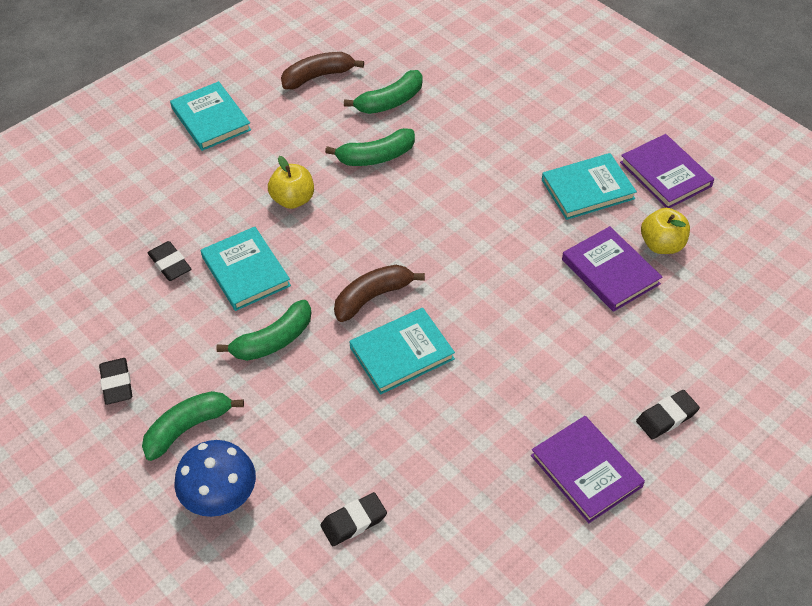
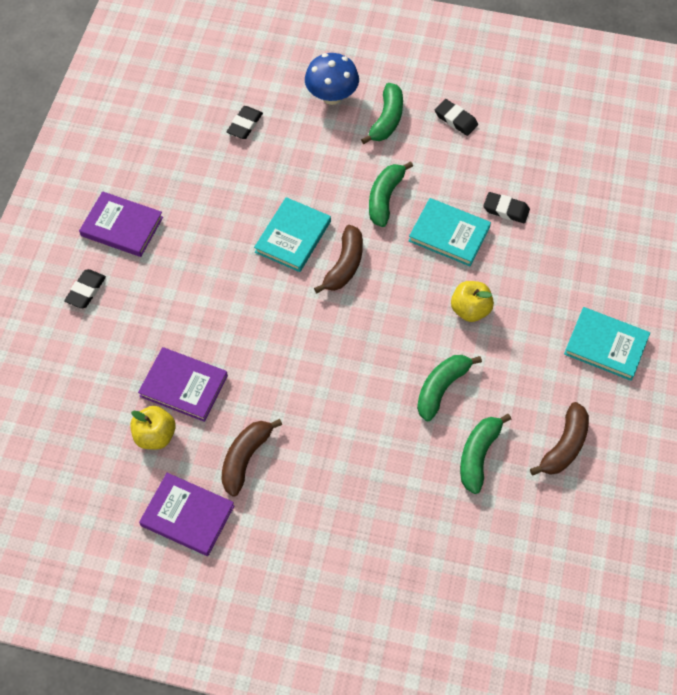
camera: 145 degrees right, 10 degrees up
(587, 189) = (245, 458): turquoise book -> brown banana

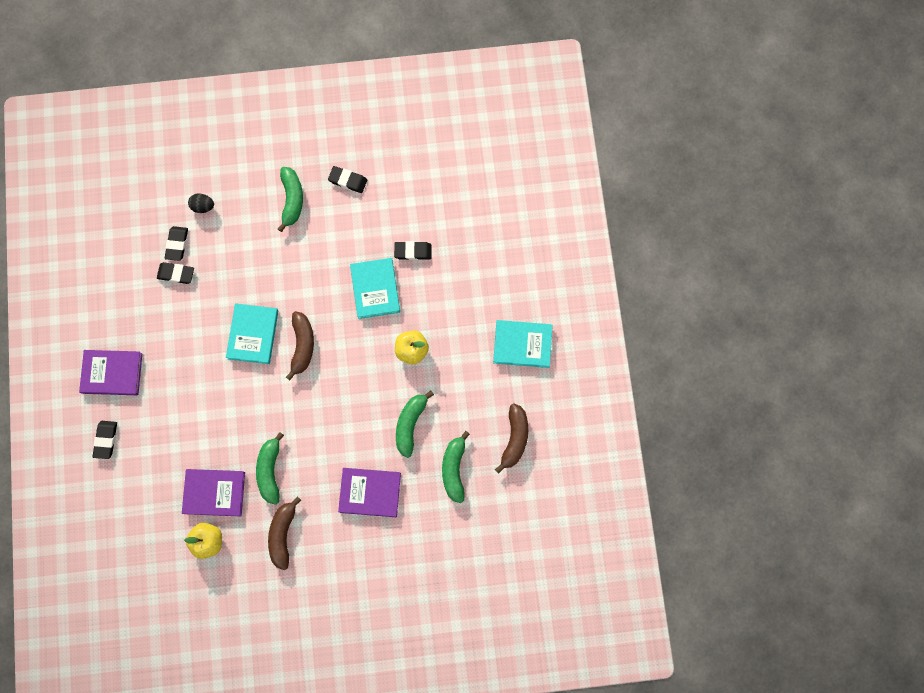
camera: 20 degrees left, 15 degrees up
(187, 515) = (256, 594): purple book -> purple book (370, 492)
(232, 152) = (176, 274): none -> black eraser
(287, 98) = (203, 206): none -> black egg
(332, 96) = (239, 192): blue mushroom -> none
(385, 198) = (314, 274): green banana -> green banana (270, 470)
(449, 234) = (375, 289): turquoise book -> turquoise book turned 75 degrees clockwise

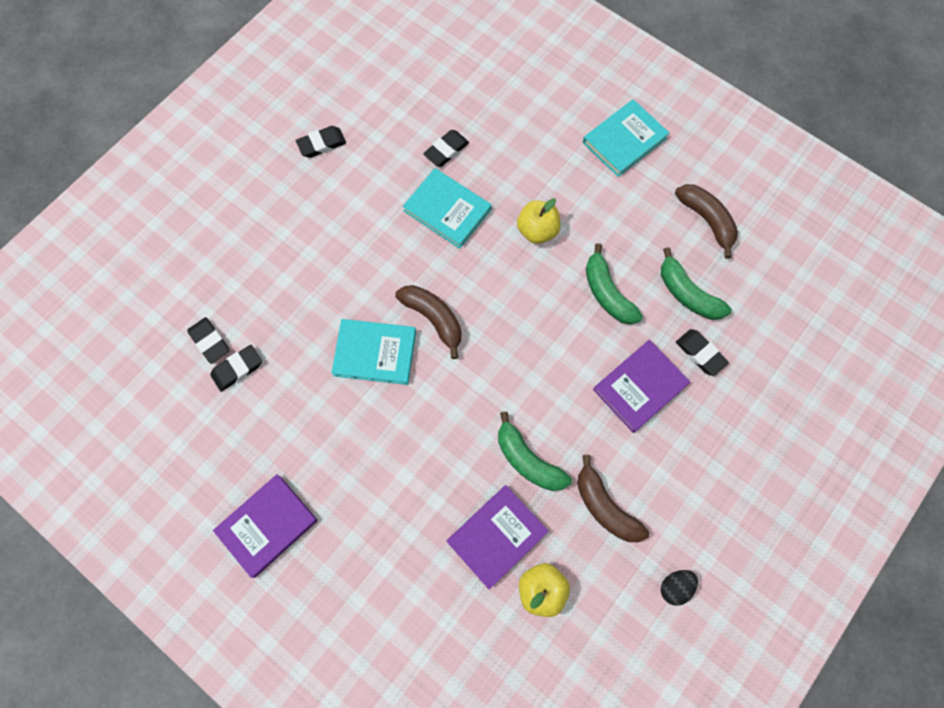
camera: 45 degrees left, 5 degrees down
(106, 440) = (329, 598): black eraser -> black eraser (700, 353)
(203, 206) = (201, 285): black egg -> black egg (675, 586)
(253, 334) = (375, 353): turquoise book -> turquoise book turned 45 degrees counterclockwise
(292, 200) = (285, 204): green banana -> none

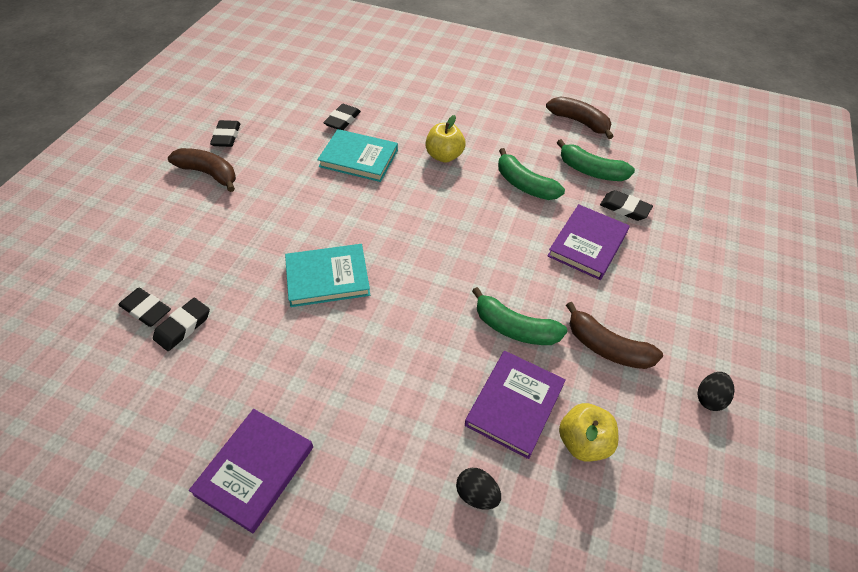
camera: 20 degrees left, 20 degrees down
(322, 144) = (226, 136): black eraser -> black eraser turned 45 degrees counterclockwise
(434, 319) = (376, 238): brown banana -> brown banana (209, 174)
(434, 604) = (476, 494): none -> black egg
(624, 140) = (488, 87): turquoise book -> none

